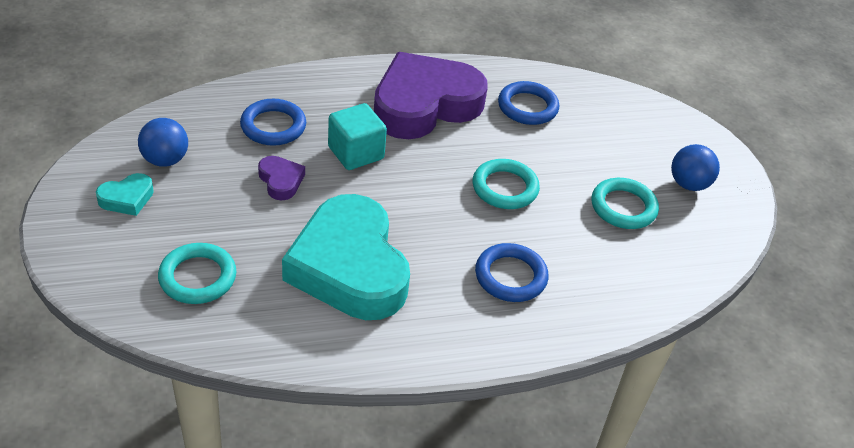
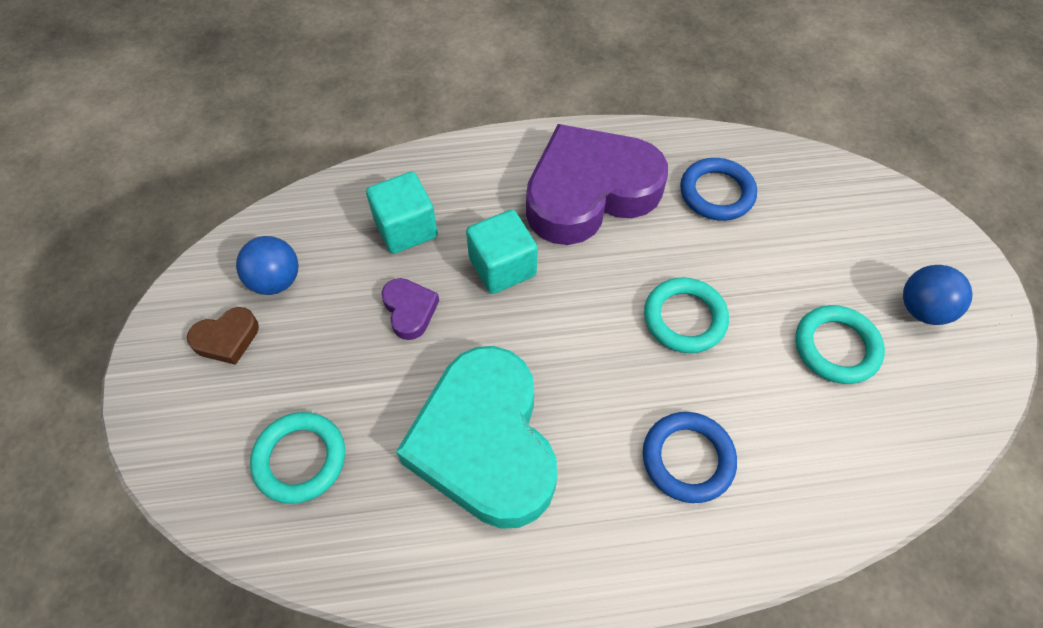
camera: 10 degrees right, 15 degrees up
(127, 198) = (227, 339): turquoise heart -> brown heart
(273, 126) = (406, 228): blue ring -> turquoise cube

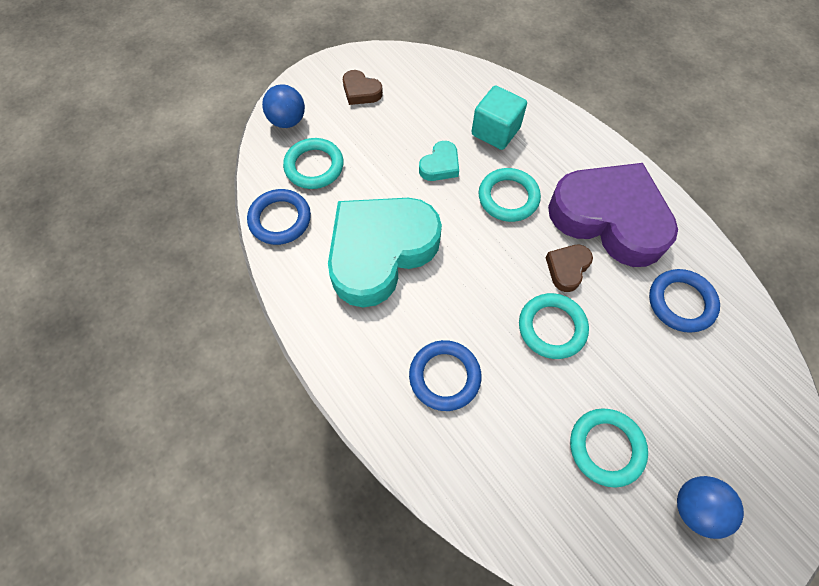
camera: 60 degrees right, 5 degrees up
(276, 281) = (411, 91): blue ball -> blue ball (288, 121)
(352, 548) = (280, 219): none -> blue ring
(409, 310) = (440, 165): purple heart -> turquoise heart
(502, 267) = (508, 197): turquoise cube -> turquoise ring
(624, 264) = (567, 268): none -> brown heart

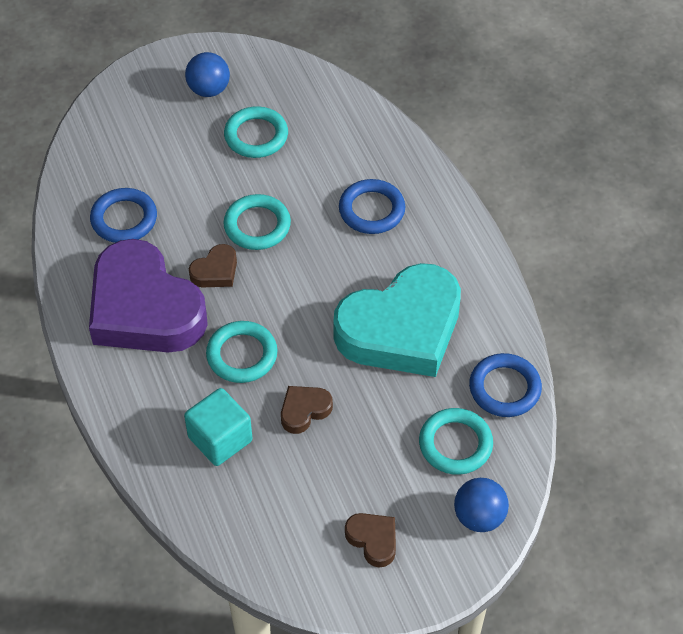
camera: 165 degrees left, 10 degrees down
(440, 165) = (304, 410): turquoise heart -> brown heart

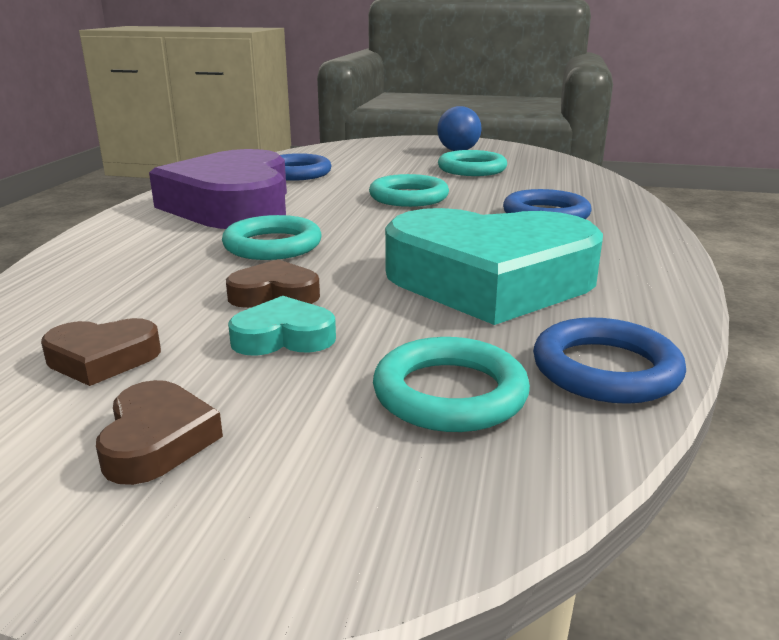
camera: 35 degrees right, 30 degrees down
(215, 271) = (330, 205): brown heart -> brown heart (102, 359)
(220, 439) = (147, 282): turquoise cube -> none
(349, 446) = (283, 337): none -> turquoise heart
(479, 517) = (386, 501): blue ball -> none

